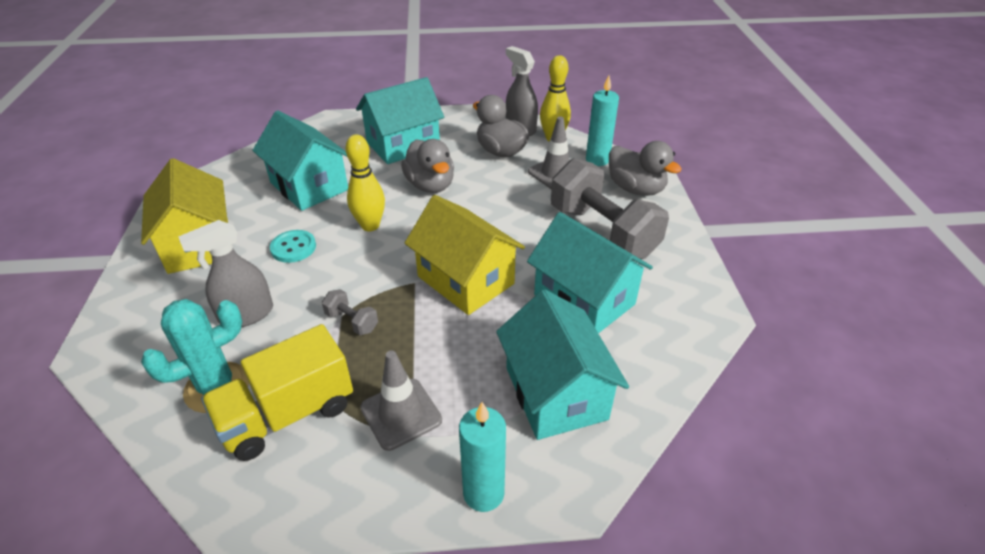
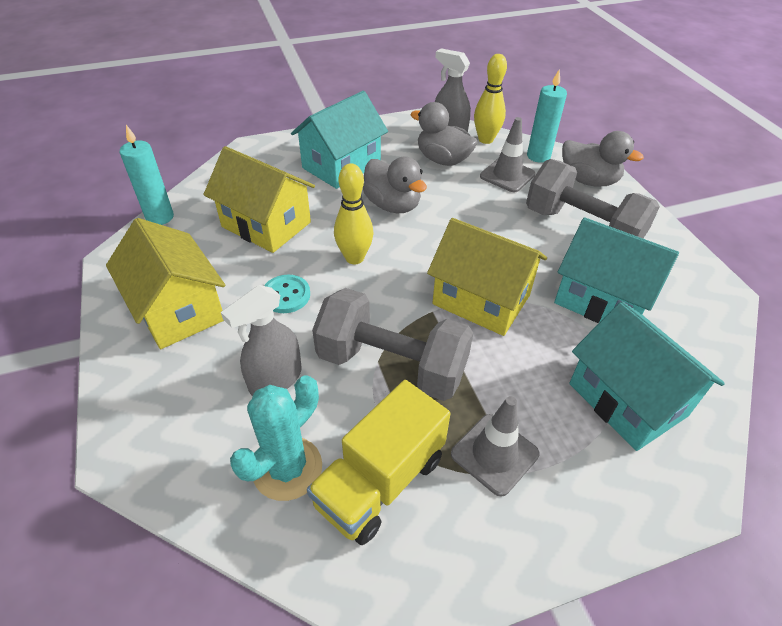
camera: 15 degrees left, 5 degrees up
(309, 186) = (266, 224): turquoise house -> yellow house
(352, 321) = (392, 365): grey dumbbell -> grey dumbbell, size x2.42
(483, 493) = (617, 518): turquoise candle -> turquoise candle (160, 217)

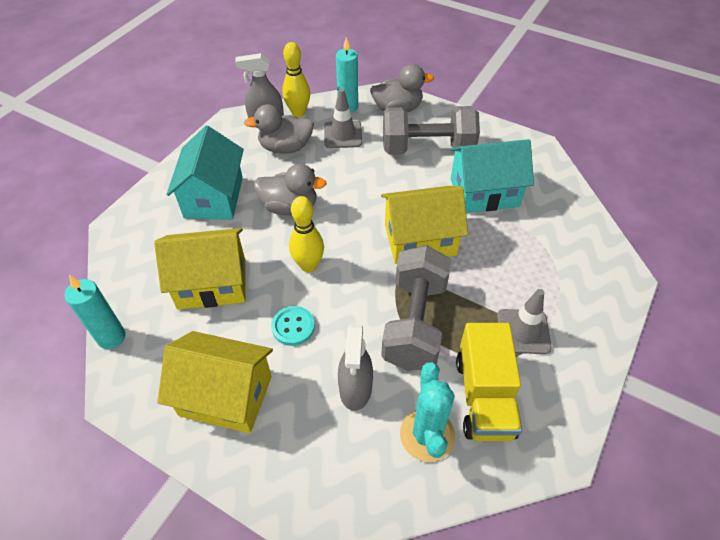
camera: 40 degrees left, 5 degrees up
(392, 365) = (415, 323): grey dumbbell -> grey dumbbell turned 60 degrees counterclockwise
(627, 399) = (553, 247): turquoise house -> none

